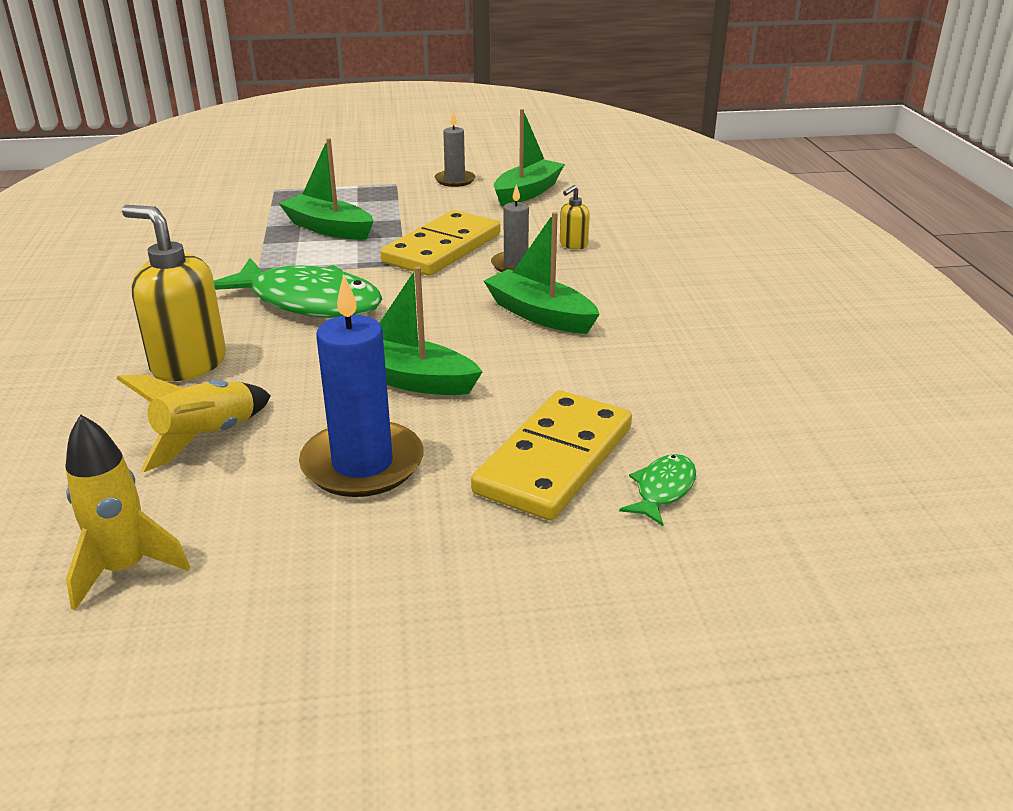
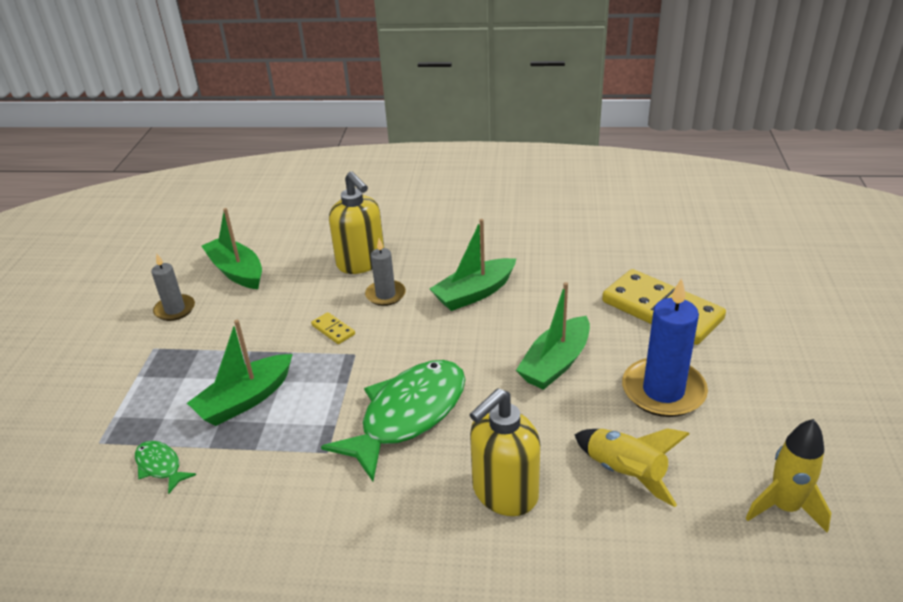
camera: 75 degrees left, 5 degrees up
(442, 248) = (333, 330): yellow domino -> yellow domino, size x0.41
(573, 245) = (361, 263): yellow soap dispenser -> yellow soap dispenser, size x2.07
(662, 490) = (692, 277): green fish -> green fish (160, 466)

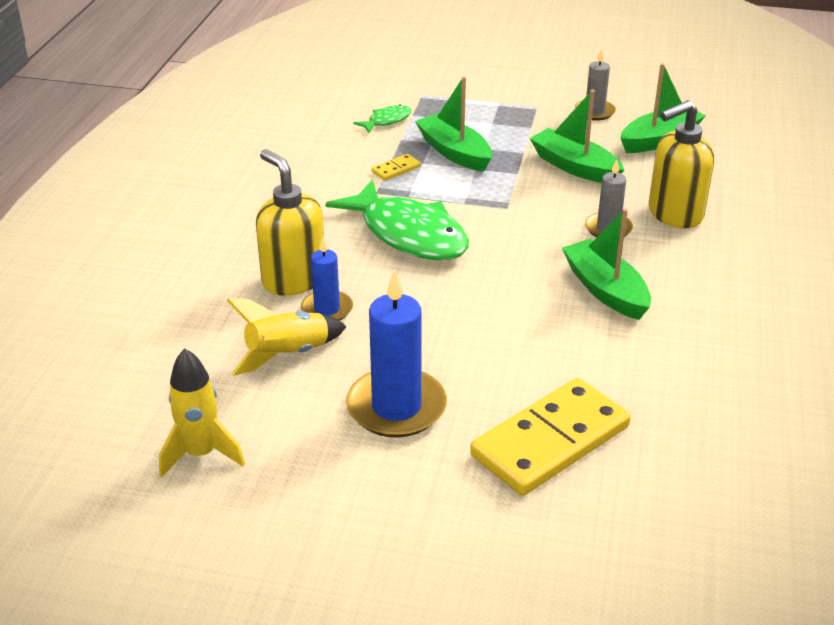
camera: 95 degrees right, 0 degrees up
(333, 330) = (548, 196): yellow domino -> yellow domino (396, 169)
(547, 457) = (327, 309): none -> blue candle
(555, 363) = (463, 334): green boat -> green boat (574, 167)

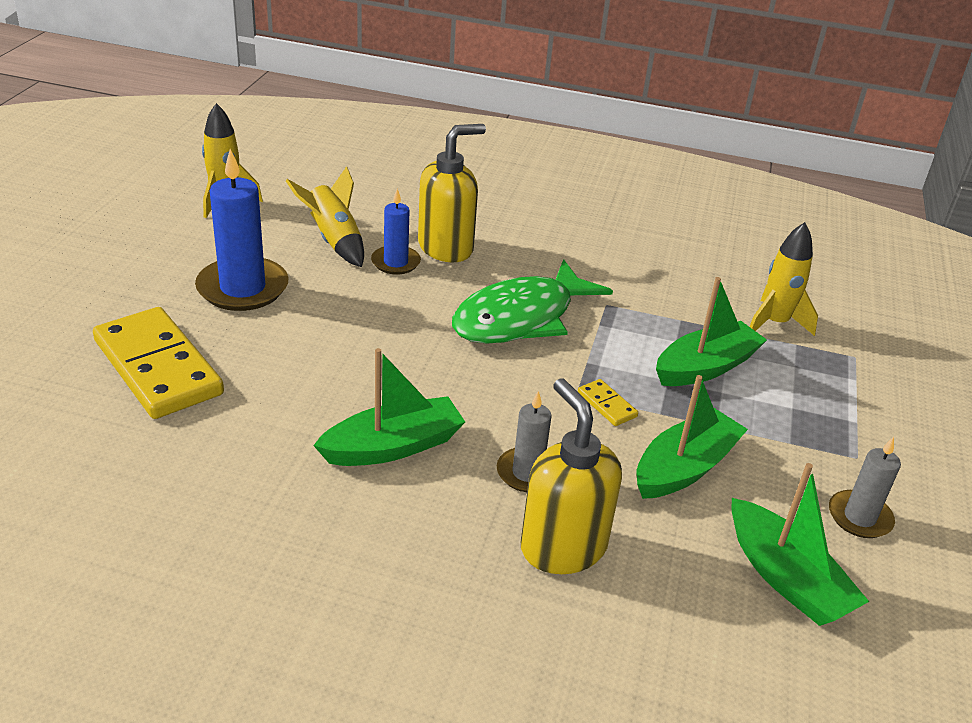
camera: 90 degrees right, 0 degrees up
(387, 121) = (774, 323): green fish -> yellow rocket
(396, 169) = (657, 321): yellow domino -> yellow domino (606, 405)

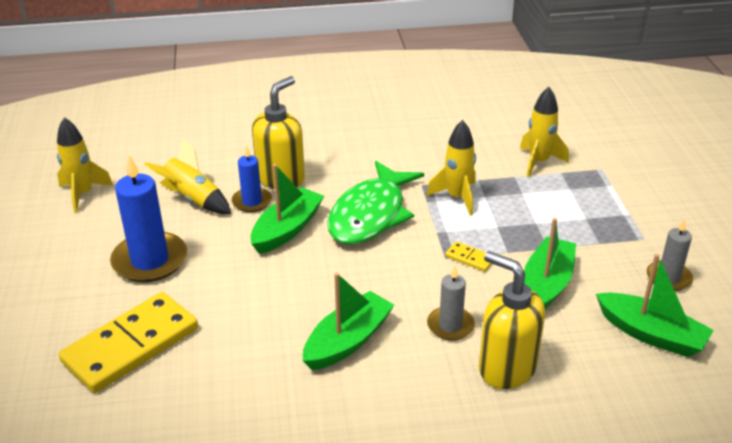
camera: 20 degrees left, 0 degrees up
(158, 367) = (131, 345): yellow domino -> yellow domino turned 75 degrees counterclockwise
(640, 331) = (457, 197): none -> yellow rocket
(705, 367) = (515, 209): green boat -> green boat (287, 229)

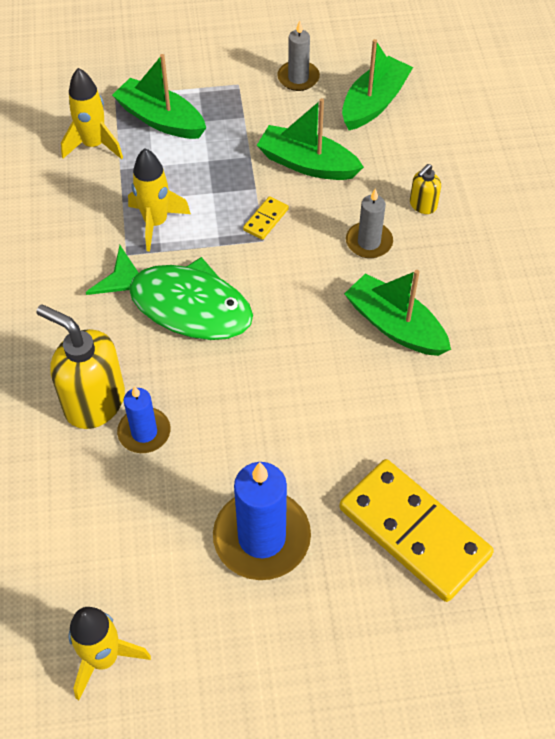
camera: 90 degrees left, 20 degrees up
(193, 199) = (131, 504): yellow rocket -> none
(287, 229) = (206, 389): green boat -> green boat (161, 119)
(506, 368) = (422, 205): yellow soap dispenser -> yellow soap dispenser, size x0.48

